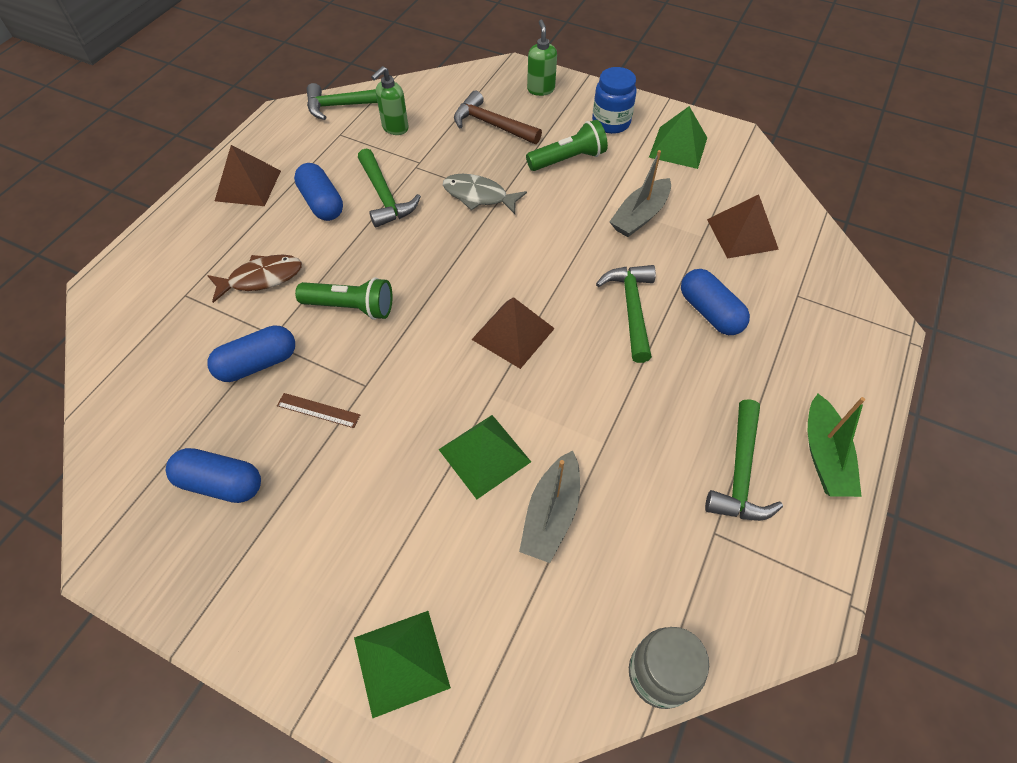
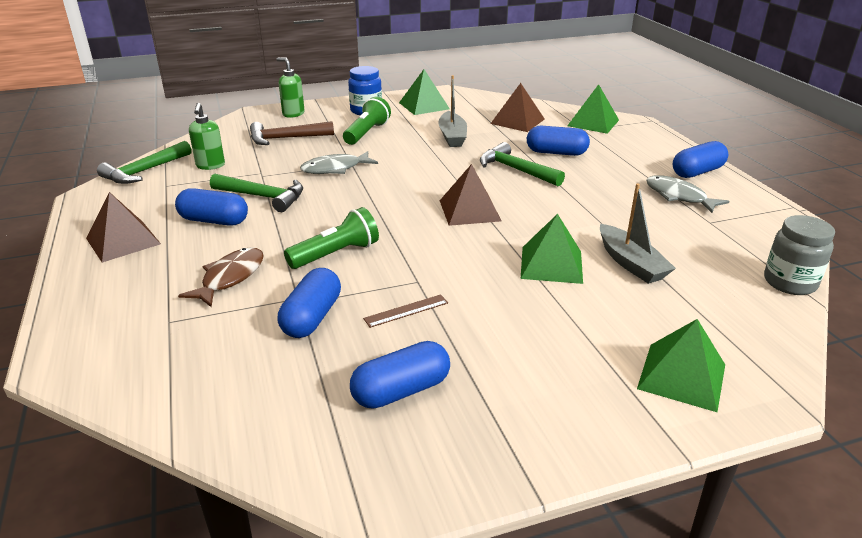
camera: 45 degrees left, 25 degrees down
(740, 473) = (678, 196): green hammer -> grey fish
(824, 456) = (697, 172): green boat -> blue capsule
(827, 292) = (593, 123): none -> green pyramid

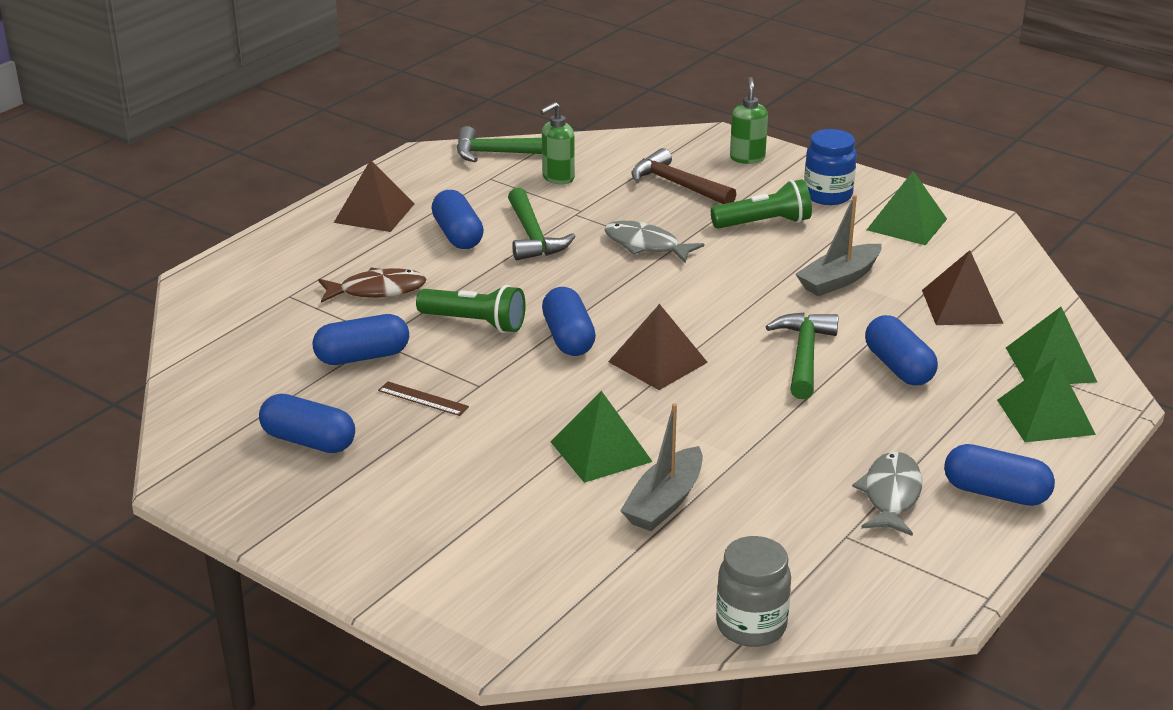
camera: 55 degrees right, 0 degrees up
(403, 228) = (568, 338): none -> blue capsule
(682, 376) = (476, 586): green pyramid -> green pyramid (1045, 417)

